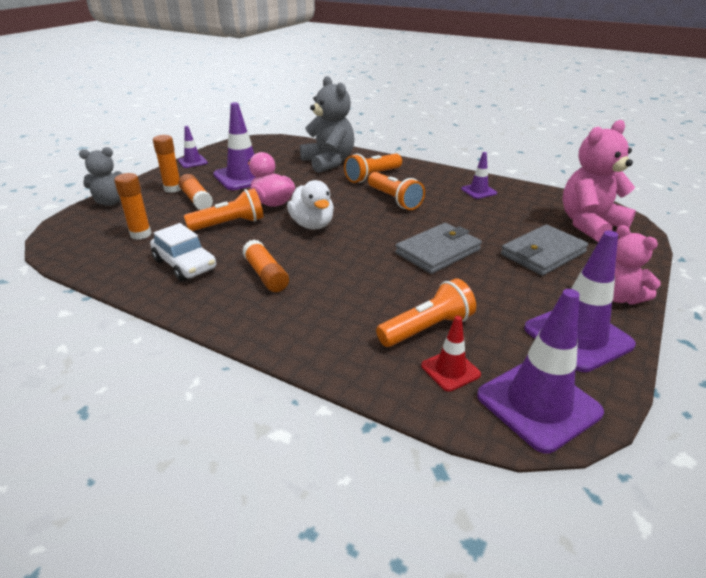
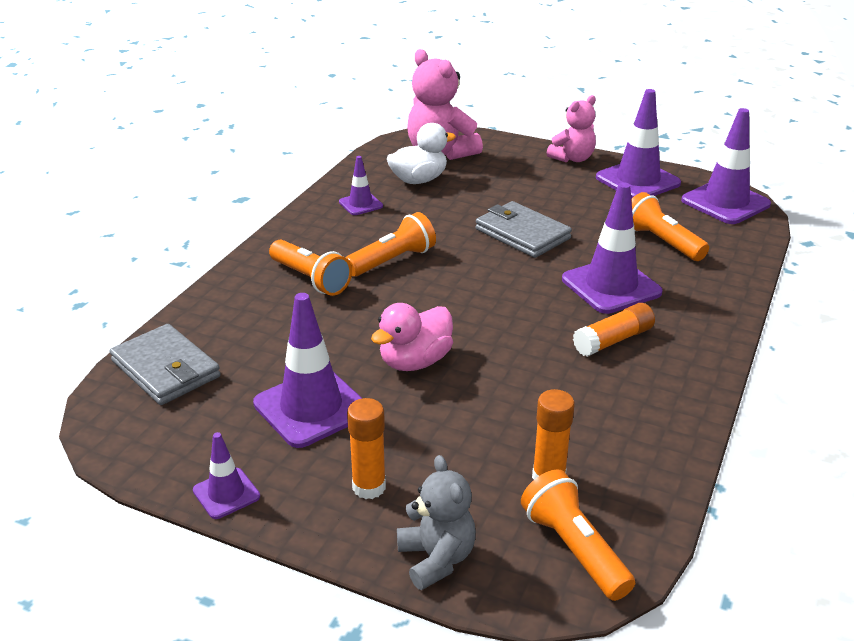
camera: 95 degrees left, 0 degrees up
(185, 264) = (616, 409): white car -> none
(196, 200) = (413, 445): orange glue stick -> none
(229, 224) = (494, 391): orange flashlight -> orange flashlight (574, 549)
(312, 225) = (479, 319): white duck -> white duck (419, 180)
(328, 162) = (249, 322): grey teddy bear -> none
(346, 285) = (611, 286): none -> purple traffic cone
(450, 370) = (710, 233): red traffic cone -> none
(543, 253) = (508, 181): grey wallet -> grey wallet (166, 369)

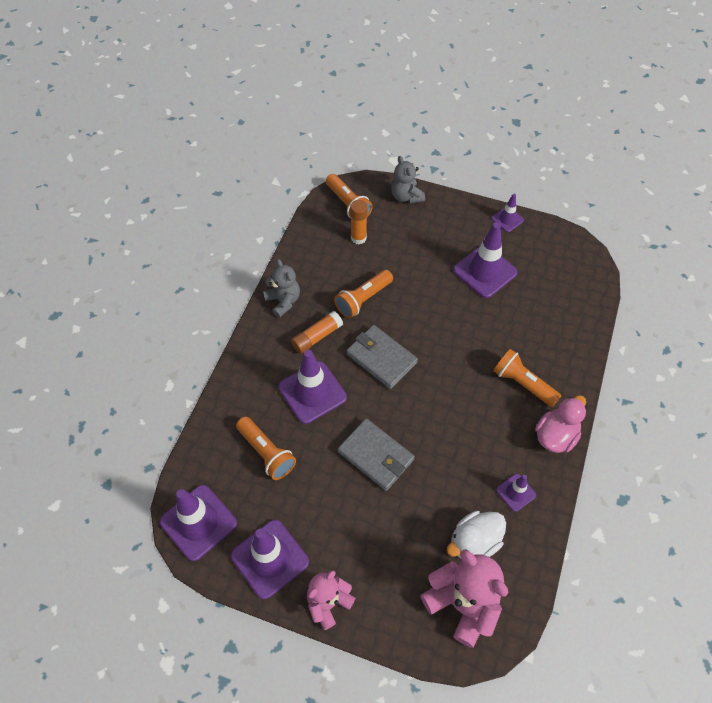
camera: 175 degrees right, 25 degrees up
(166, 369) = (577, 293): grey wallet -> grey wallet (381, 358)
(369, 487) = (442, 227): orange glue stick -> none
(392, 261) = (470, 410): orange flashlight -> orange flashlight (363, 299)
(415, 361) = (435, 309): pink duck -> pink duck (555, 436)
(680, 386) = (283, 301): none -> grey teddy bear

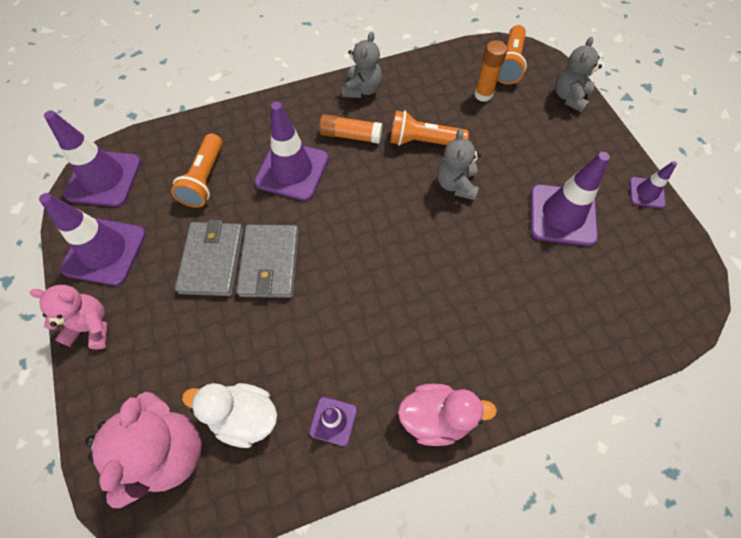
camera: 50 degrees right, 5 degrees up
(381, 358) = (376, 197): grey wallet -> grey wallet (212, 260)
(413, 307) = (456, 184): none -> grey teddy bear
(523, 383) = (468, 340): orange flashlight -> none

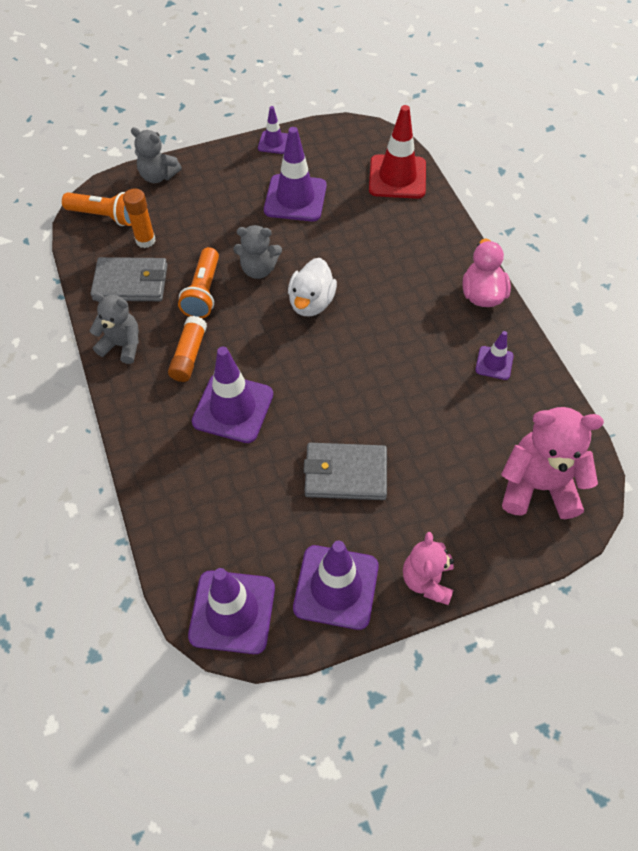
camera: 90 degrees left, 5 degrees down
(204, 179) = (240, 495): orange flashlight -> none
(244, 416) = (499, 429): white duck -> white duck (311, 302)
(270, 263) = (347, 421): grey wallet -> grey wallet (131, 282)
(621, 326) = (397, 177): none -> red traffic cone

